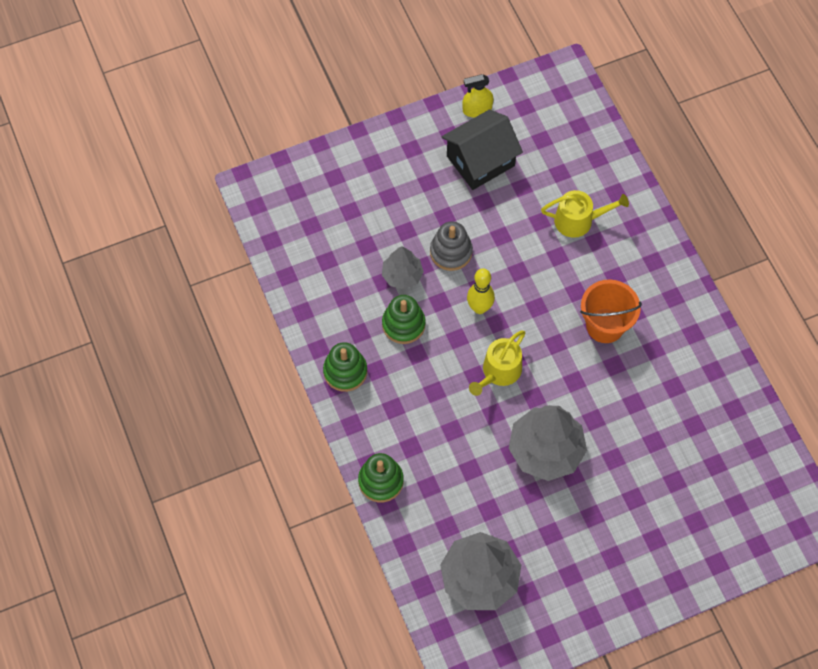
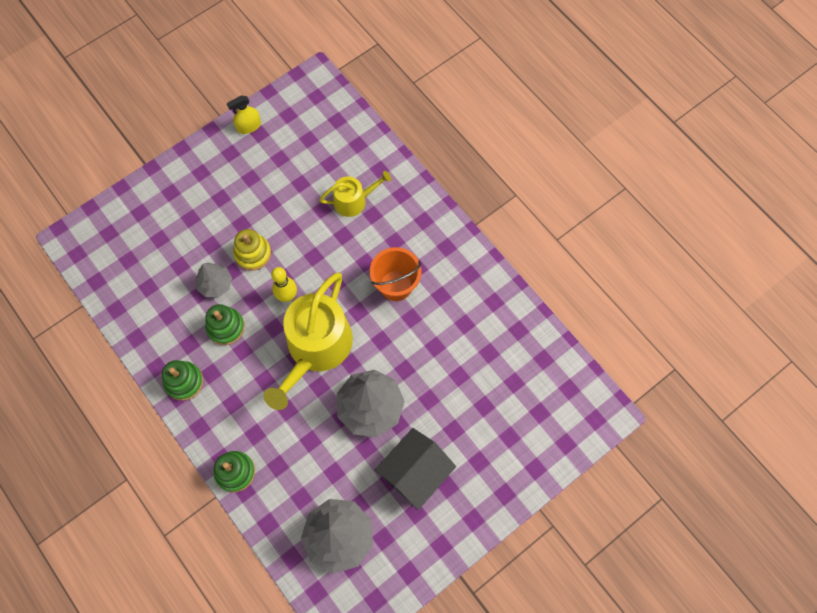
camera: 15 degrees left, 5 degrees up
(451, 252) = (253, 254): grey stacking toy -> yellow stacking toy
(480, 161) = (261, 169): black house -> black house (415, 472)
(499, 372) = (316, 348): yellow watering can -> yellow watering can, size x1.92

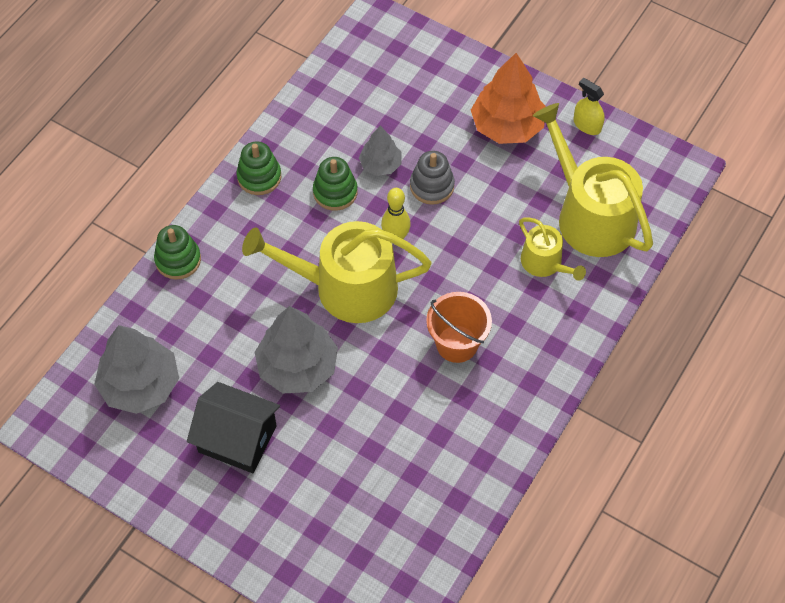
camera: 70 degrees right, 10 degrees down
(223, 181) = (507, 126): none -> orange tree
(253, 254) = (432, 186): yellow stacking toy -> grey stacking toy
(327, 155) = (590, 215): none -> yellow watering can

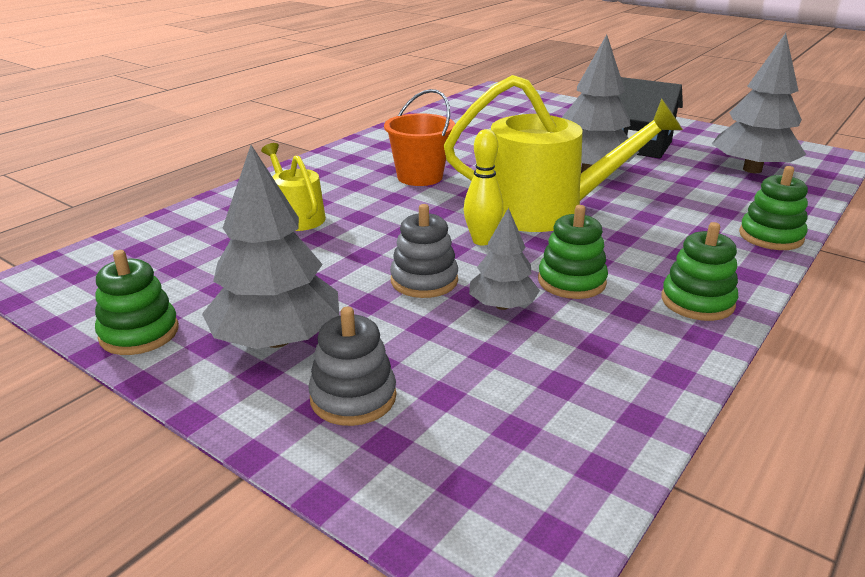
camera: 175 degrees left, 30 degrees down
(454, 89) = (353, 397): none -> grey stacking toy
(507, 126) = (277, 339): orange tree -> grey tree
(587, 125) = (139, 333): yellow spray bottle -> green stacking toy
(590, 215) = (212, 247): yellow watering can -> none

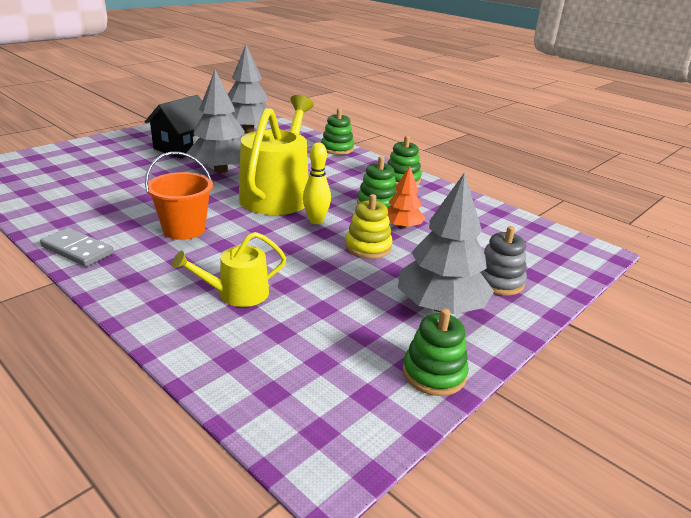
camera: 85 degrees left, 0 degrees up
(361, 146) = (77, 250): none -> grey domino
(424, 281) = (368, 247): grey stacking toy -> yellow stacking toy
(502, 305) = (402, 227): grey tree -> orange tree

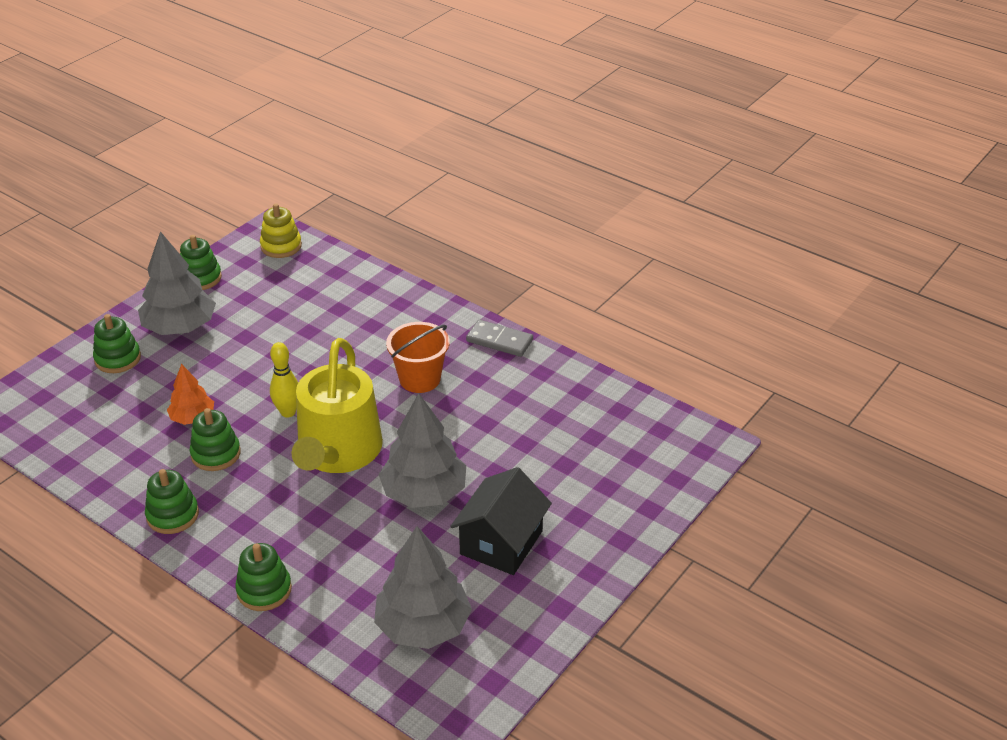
camera: 175 degrees right, 10 degrees up
(237, 294) = (346, 317): yellow watering can -> none
(368, 247) = (233, 383): yellow stacking toy -> yellow stacking toy (281, 246)
(498, 281) = (118, 359): grey stacking toy -> green stacking toy

